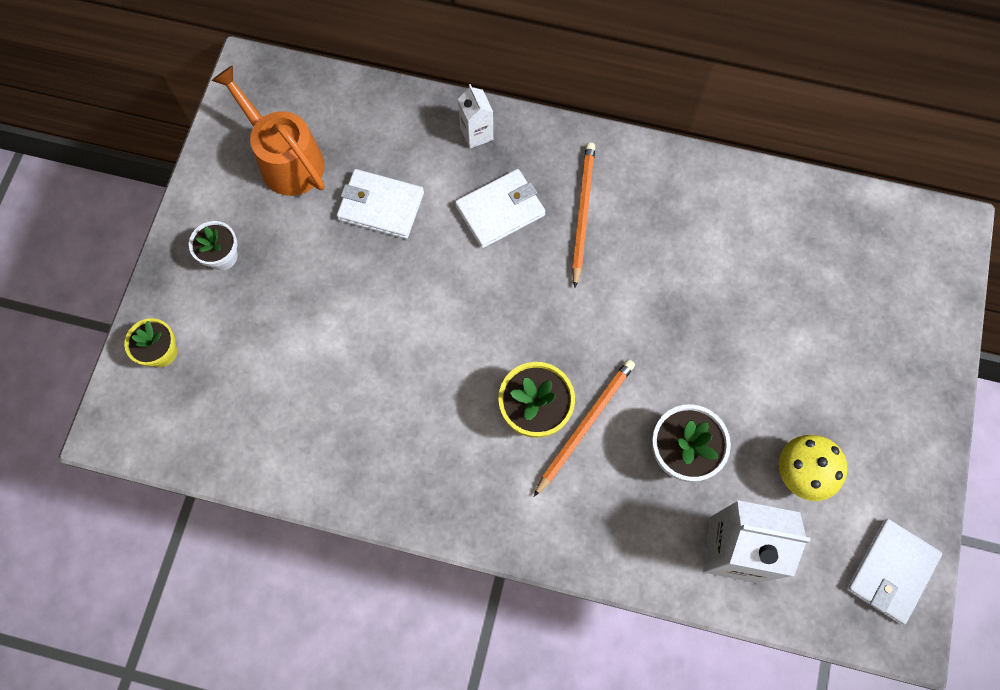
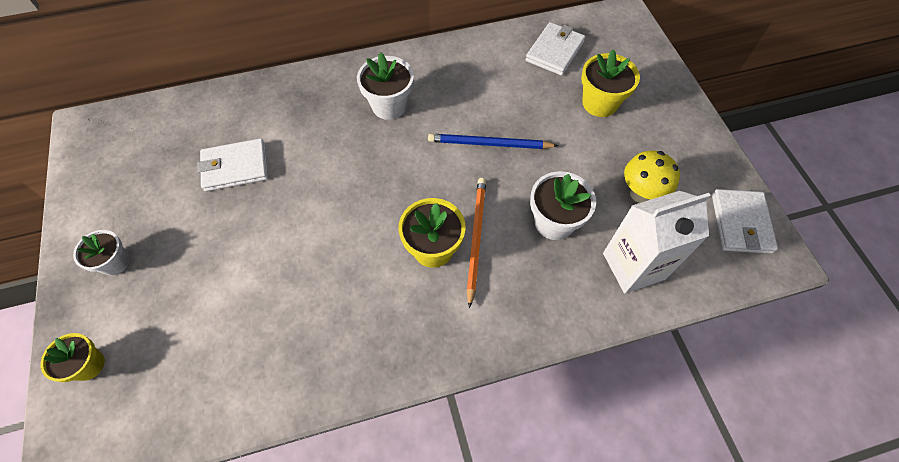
camera: 30 degrees left, 10 degrees down
(285, 159) = (140, 170): orange watering can -> none
(476, 134) = (285, 91): white carton -> none
(500, 210) = (329, 130): white wallet -> white wallet (555, 51)
(582, 212) = (389, 105): orange pencil -> white flower pot
(667, 321) = (489, 144): none -> blue pencil
(831, 337) = (600, 103): none -> yellow flower pot

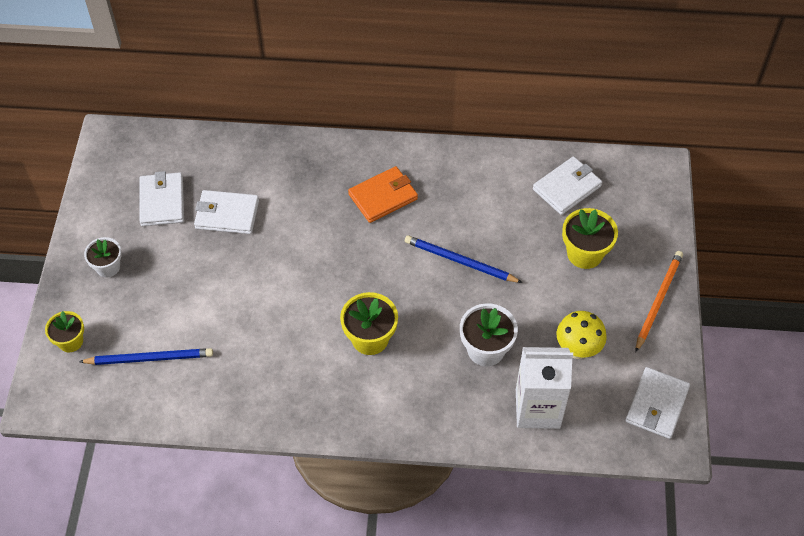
camera: 20 degrees right, 5 degrees down
(160, 174) = (162, 201): none -> white wallet
(193, 353) = (150, 358): none -> blue pencil
(389, 105) = (383, 197): white flower pot -> orange wallet
(476, 238) = (410, 341): orange pencil -> orange pencil (658, 300)

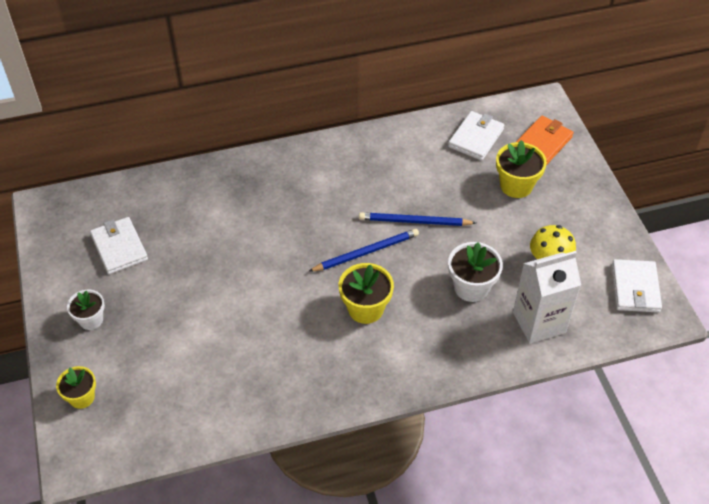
camera: 20 degrees left, 5 degrees down
(150, 358) = (167, 389): blue pencil -> blue pencil (366, 252)
(227, 214) = (186, 241): white wallet -> none
(383, 197) = (322, 188): orange wallet -> orange wallet (543, 143)
(658, 300) = (594, 205): orange pencil -> none

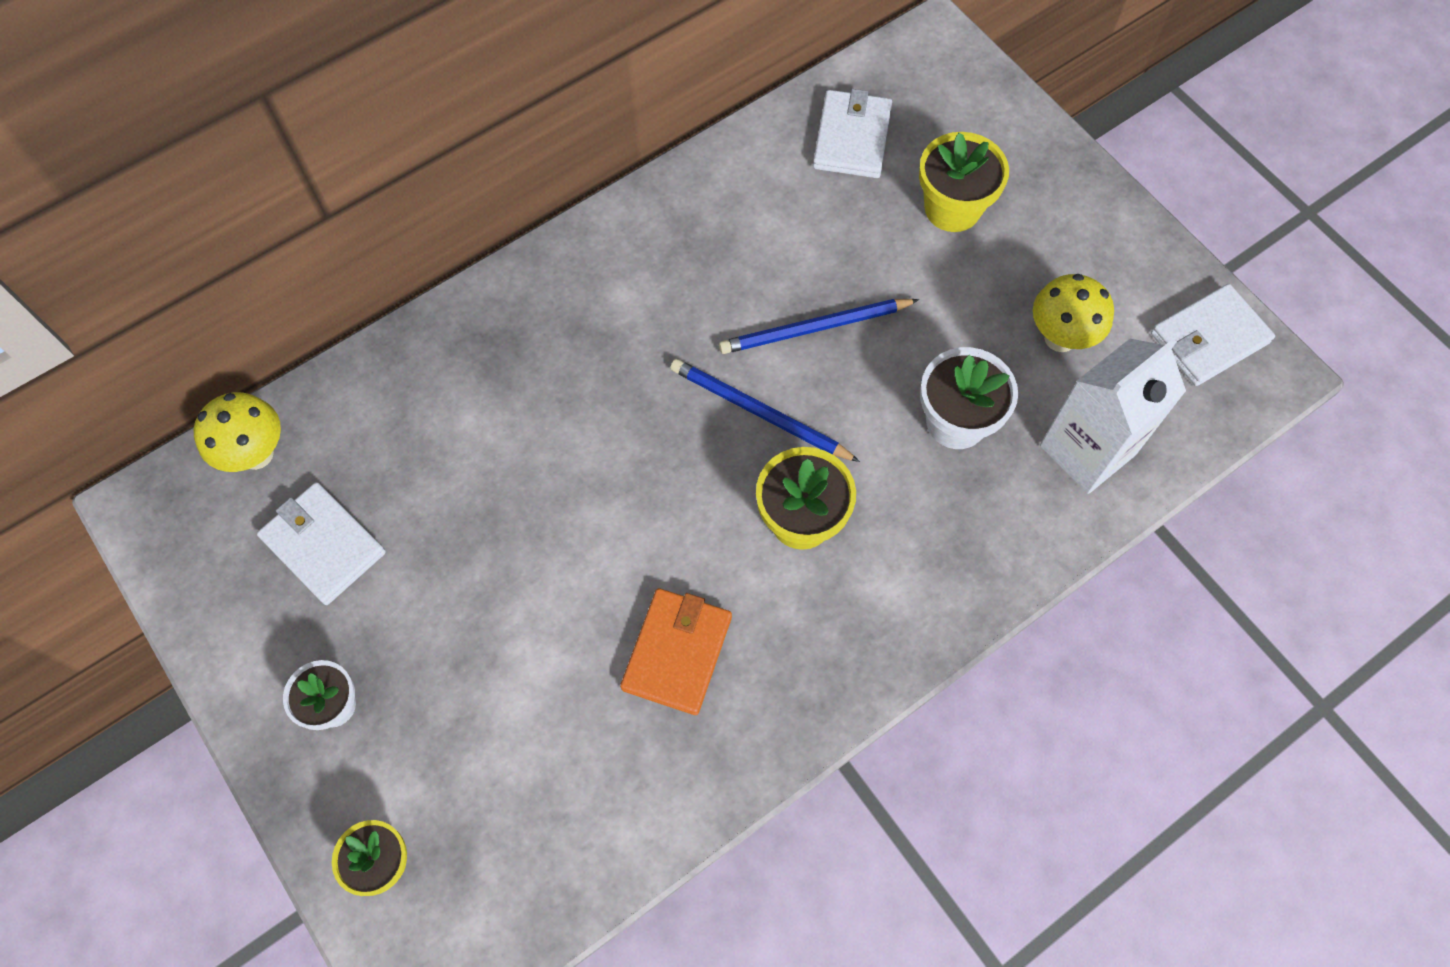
camera: 20 degrees left, 15 degrees up
(106, 198) = (256, 454): none -> yellow mushroom
(366, 252) = (759, 412): blue pencil -> blue pencil turned 105 degrees counterclockwise
(543, 143) = (963, 114): orange wallet -> orange wallet (677, 652)
(635, 288) = (1209, 338): white wallet -> white wallet turned 75 degrees clockwise

